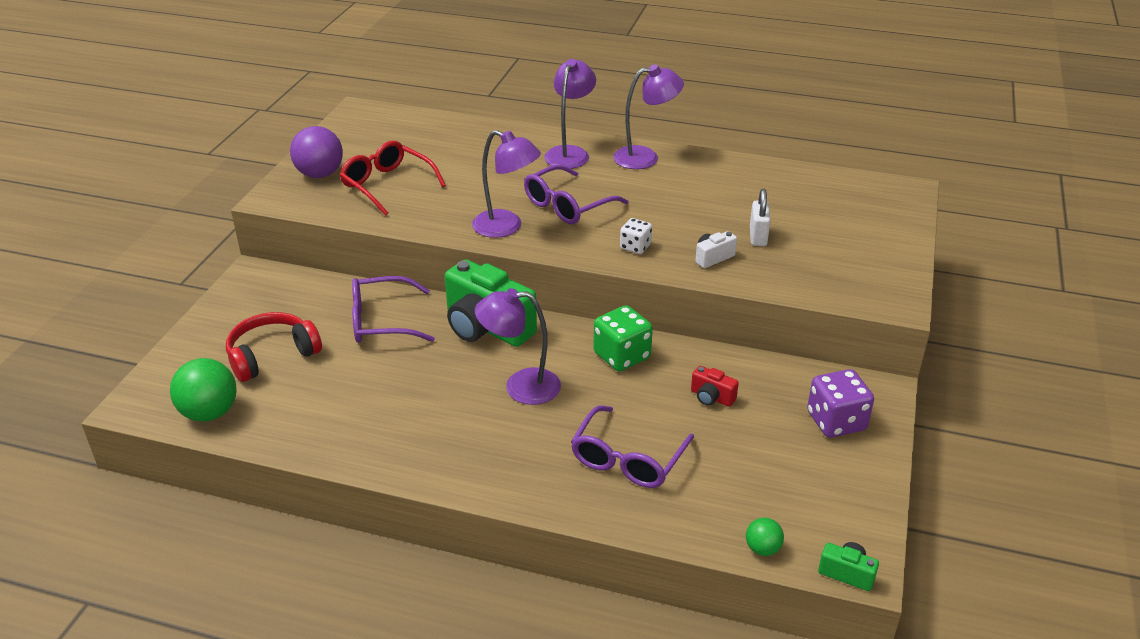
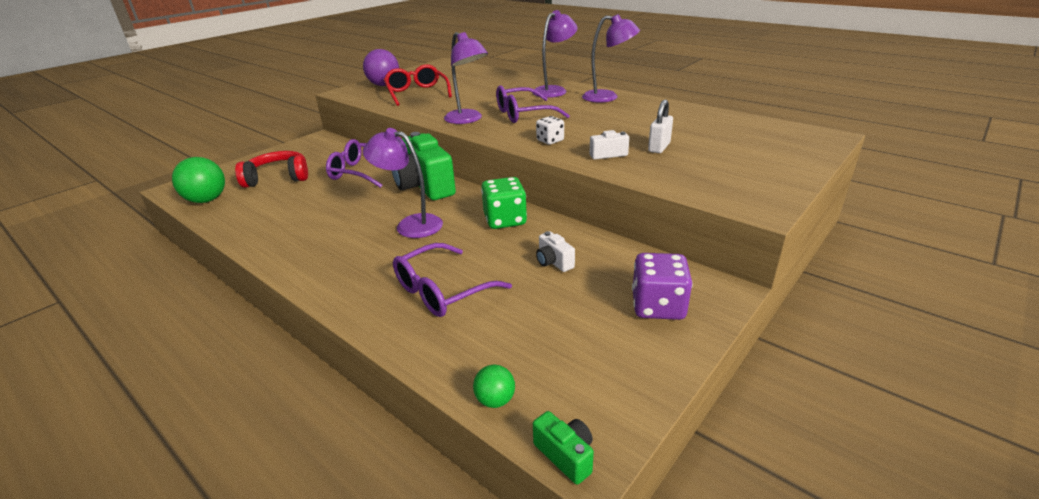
camera: 25 degrees right, 5 degrees down
(711, 397) = (553, 262): red camera -> white camera

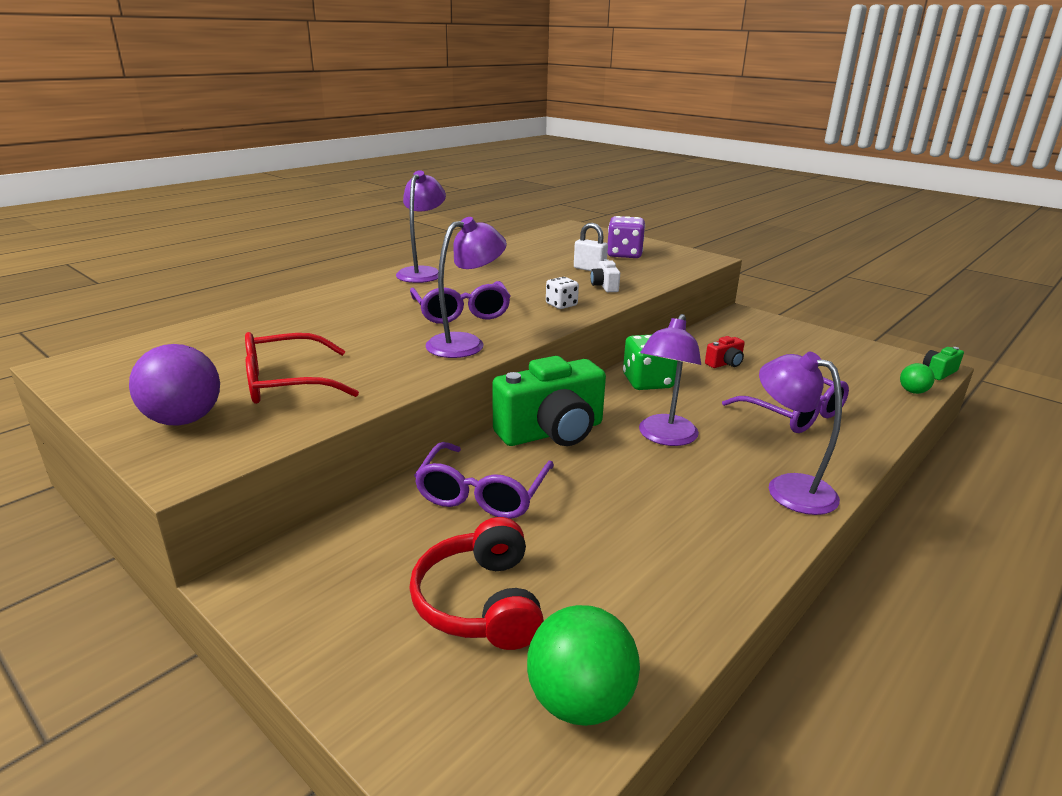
camera: 90 degrees left, 5 degrees down
(553, 262) = (725, 363): white camera -> red camera
(554, 90) = (369, 293): purple lamp -> purple lamp (788, 488)
(658, 306) = (773, 334): purple dice -> purple dice (624, 254)

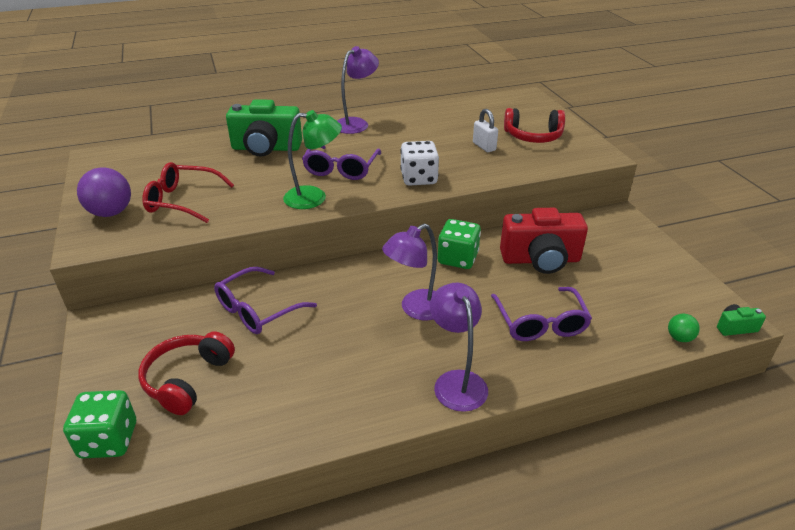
camera: 30 degrees right, 10 degrees up
(450, 727) = (109, 440): none -> green dice
(466, 343) = (314, 197): purple lamp -> green lamp
(552, 432) = (345, 279): green camera -> green camera (266, 148)
(561, 305) = (419, 178): white dice -> white dice, size x1.68
(580, 701) = (177, 458): green ball -> none
(604, 286) = (474, 167): white camera -> none
(624, 254) = (533, 136): purple dice -> red headphones
(725, 363) = (540, 260): red camera -> red camera, size x2.27

